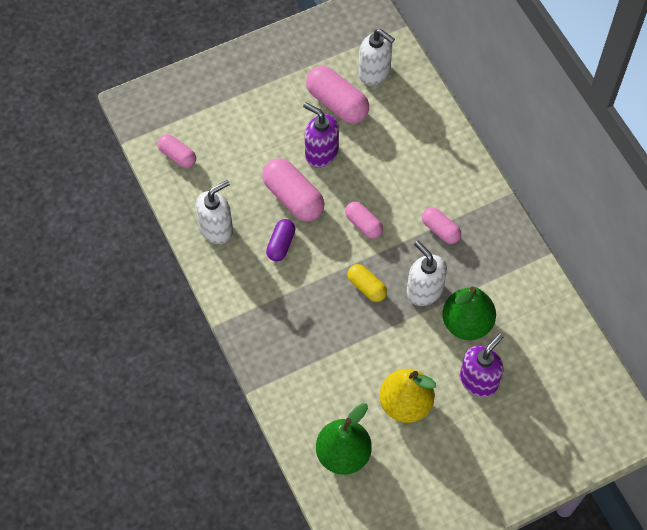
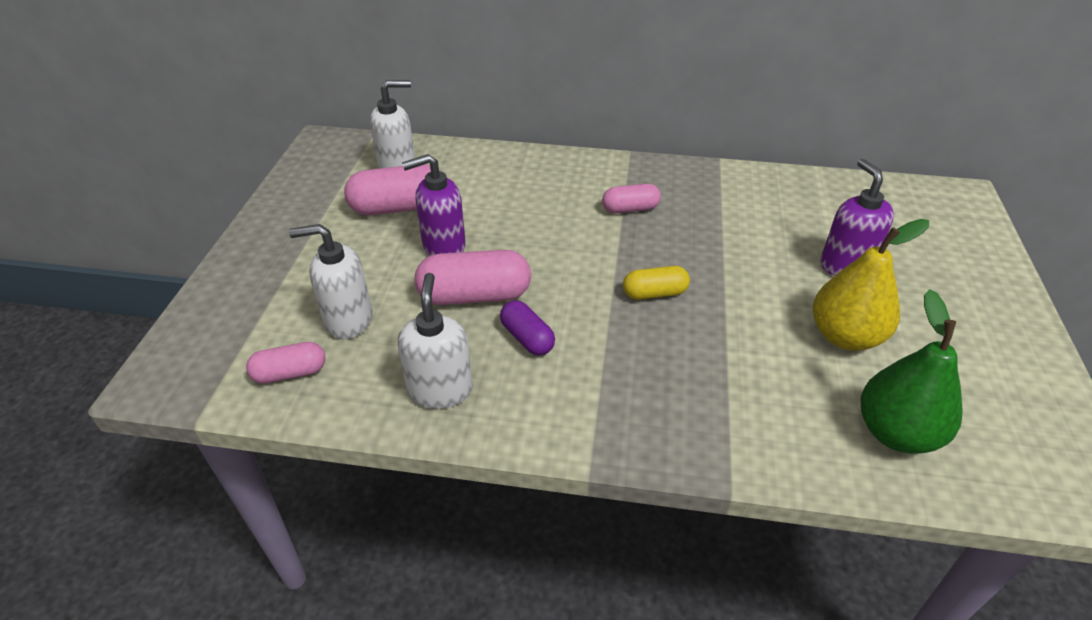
camera: 55 degrees left, 20 degrees down
(363, 224) = (569, 258): pink capsule -> none
(424, 291) = (696, 252): white soap dispenser -> white soap dispenser (348, 320)
(466, 323) = (763, 241): green pear -> none

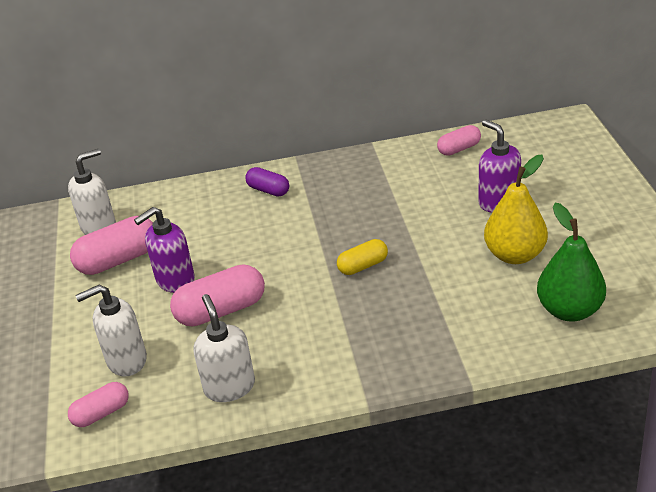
camera: 15 degrees left, 5 degrees down
(527, 338) = (279, 329): purple capsule -> purple capsule (268, 190)
(630, 209) = (316, 205): pink capsule -> pink capsule (459, 149)

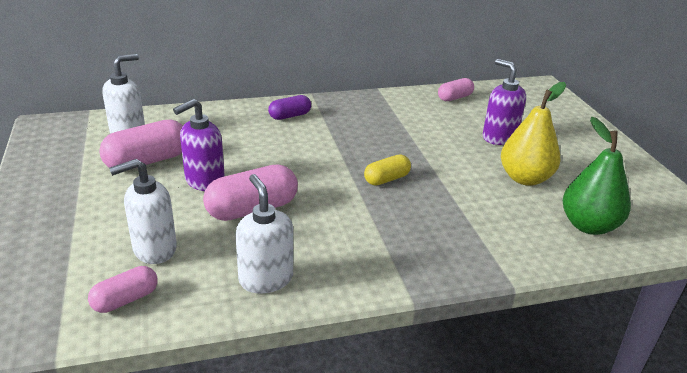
camera: 10 degrees left, 5 degrees down
(268, 190) = (290, 116): purple capsule -> purple capsule turned 60 degrees counterclockwise

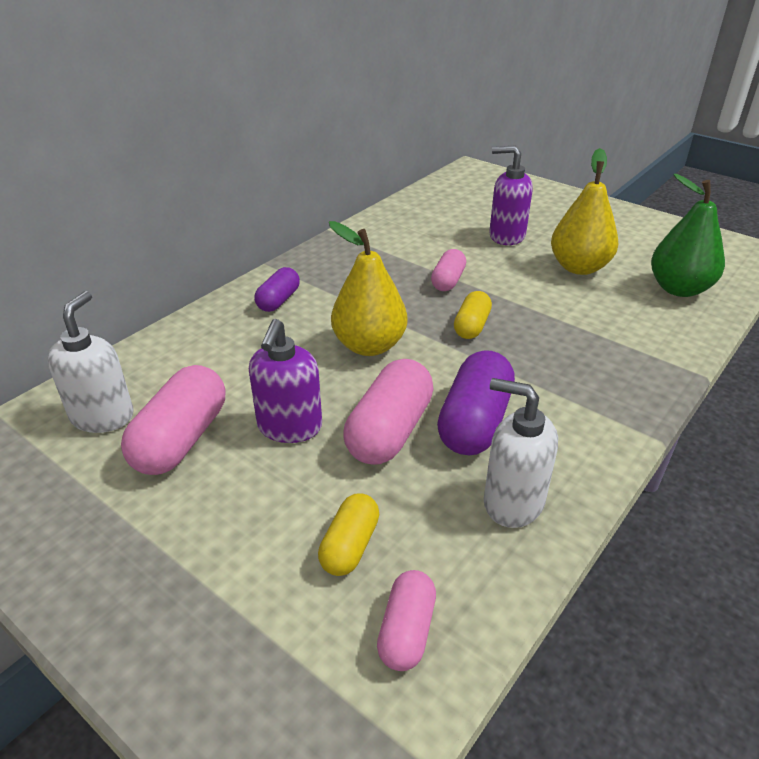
camera: 35 degrees left, 5 degrees up
(154, 249) = (350, 546): white soap dispenser -> yellow capsule
(306, 161) = (369, 346): none -> yellow pear
(307, 229) = (474, 422): none -> purple capsule
(454, 98) = (415, 210): pink capsule -> pink capsule (448, 281)

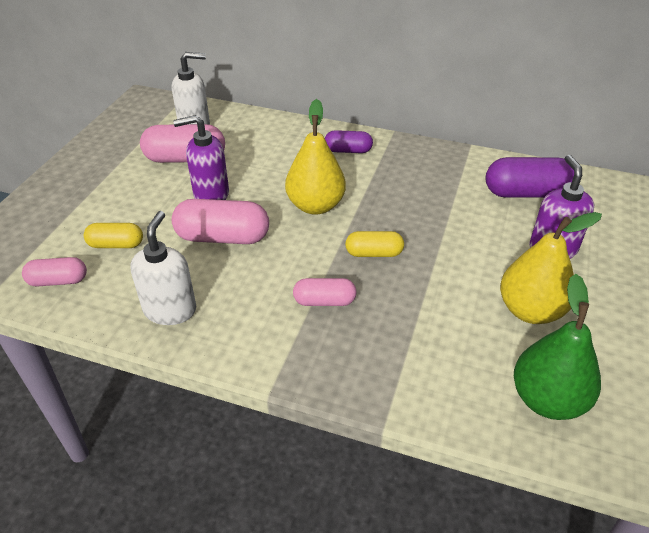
camera: 70 degrees right, 5 degrees up
(448, 281) = (436, 226): pink capsule -> pink capsule (324, 301)
(474, 422) = (248, 277): purple capsule -> purple capsule (526, 193)

